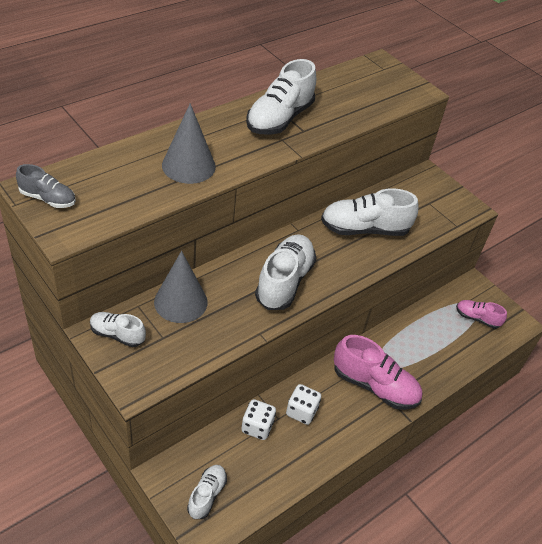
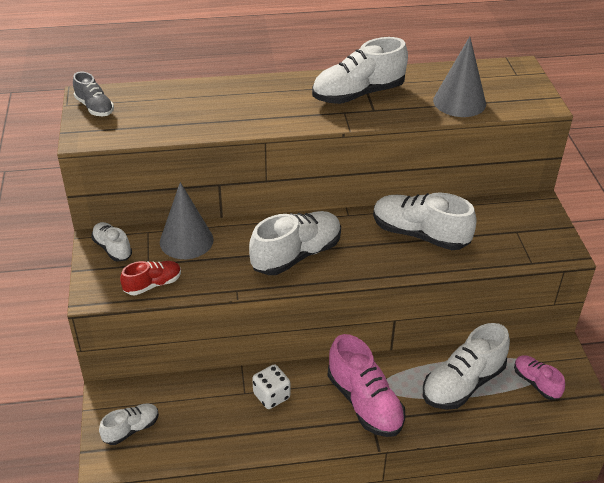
camera: 35 degrees right, 5 degrees down
(183, 356) = (153, 285): none -> red shoe
(188, 165) = (234, 112): grey cone -> grey cone (459, 102)
(257, 427) = (219, 392): white dice -> none
(431, 340) = (463, 383): none -> white shoe

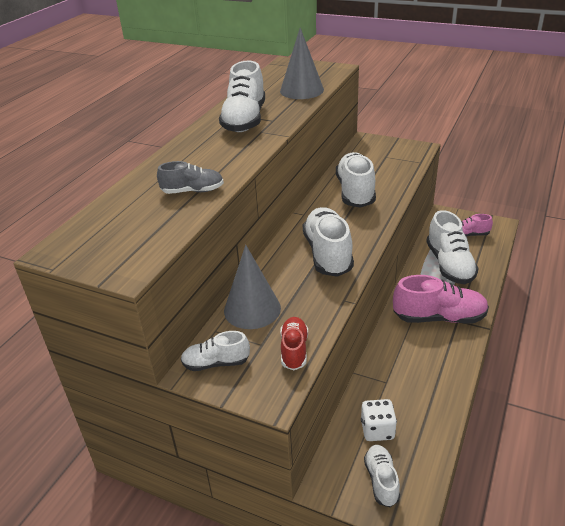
camera: 55 degrees left, 5 degrees down
(94, 107) = (84, 251): grey shoe -> grey shoe (192, 191)
(271, 396) = (400, 366): white dice -> white dice (377, 430)
(420, 234) = (355, 192): white shoe -> white shoe turned 120 degrees clockwise

